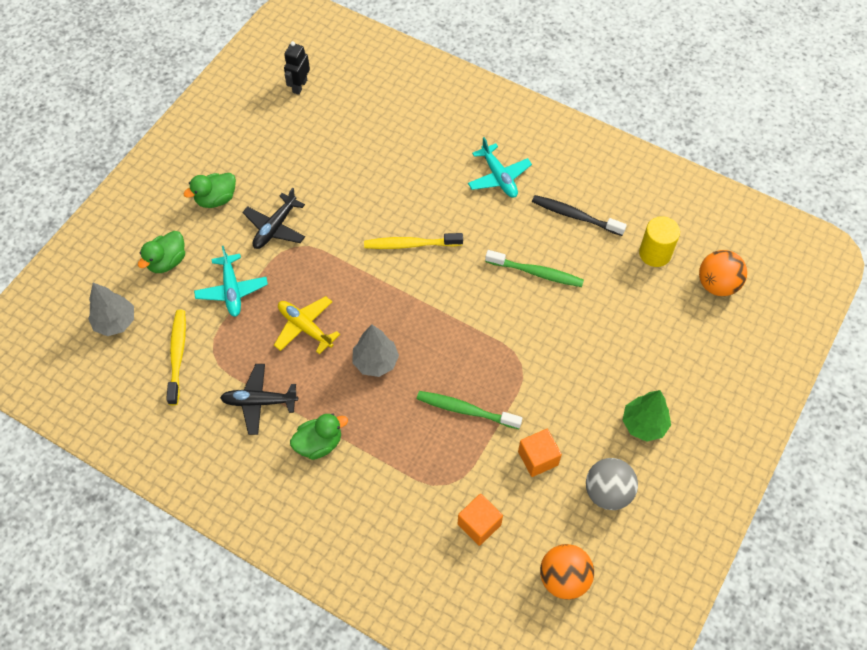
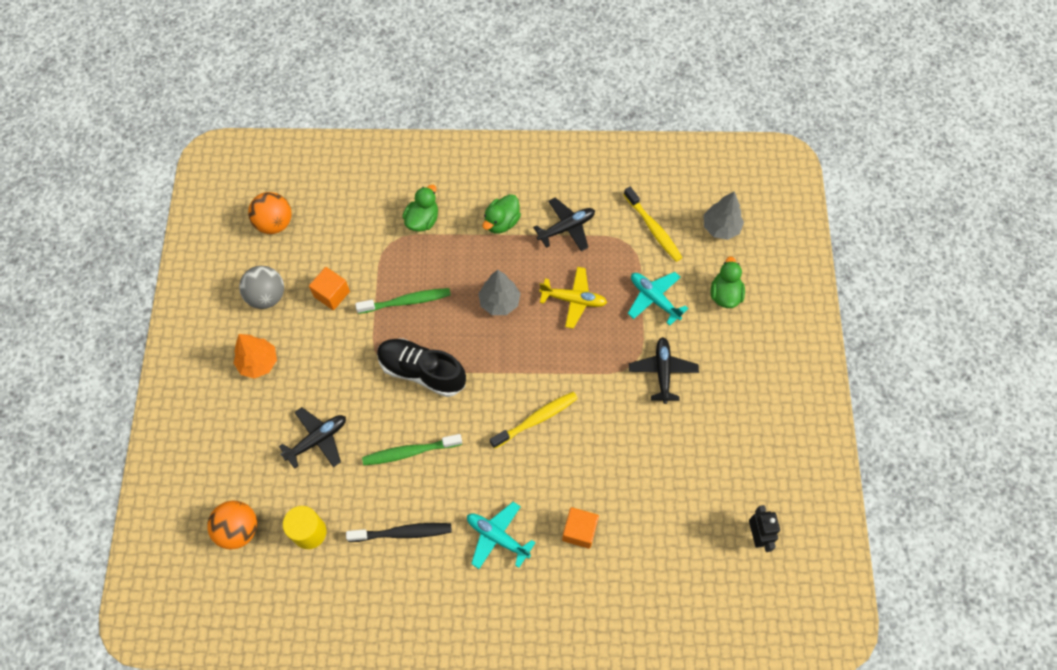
camera: 150 degrees right, 5 degrees up
(216, 199) = (733, 370): green duck -> green duck (422, 220)
(479, 524) = (352, 227): orange cube -> orange cube (579, 531)
(488, 335) = (422, 371): none -> black shoe
(615, 324) = (317, 439): none -> black plane
(644, 424) = (258, 363): green tree -> orange tree

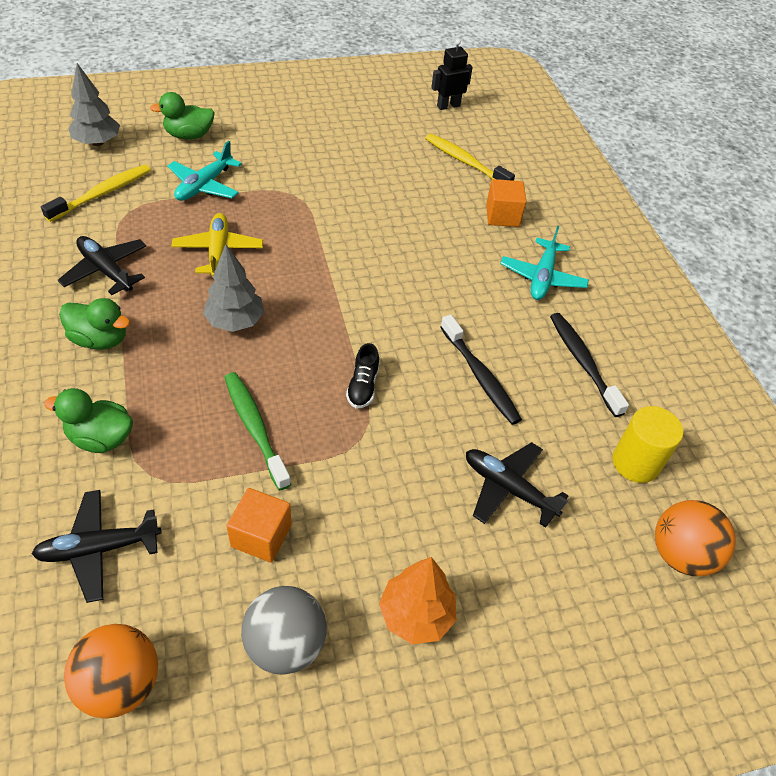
camera: 110 degrees left, 15 degrees down
(409, 452) = (480, 376): green toothbrush -> black toothbrush
(422, 371) = (363, 386): black shoe -> black shoe, size x0.48
(536, 419) = (390, 264): yellow toothbrush -> yellow toothbrush (465, 162)
(662, 371) = (297, 173): black plane -> black plane (99, 549)

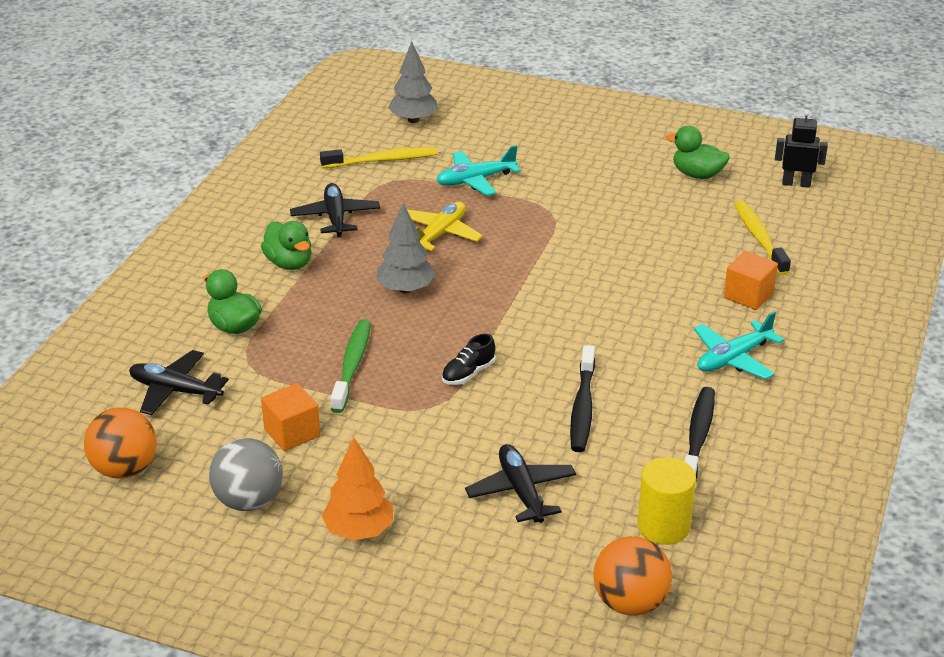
camera: 40 degrees right, 15 degrees down
(189, 135) = (499, 136): green duck -> green duck (697, 174)

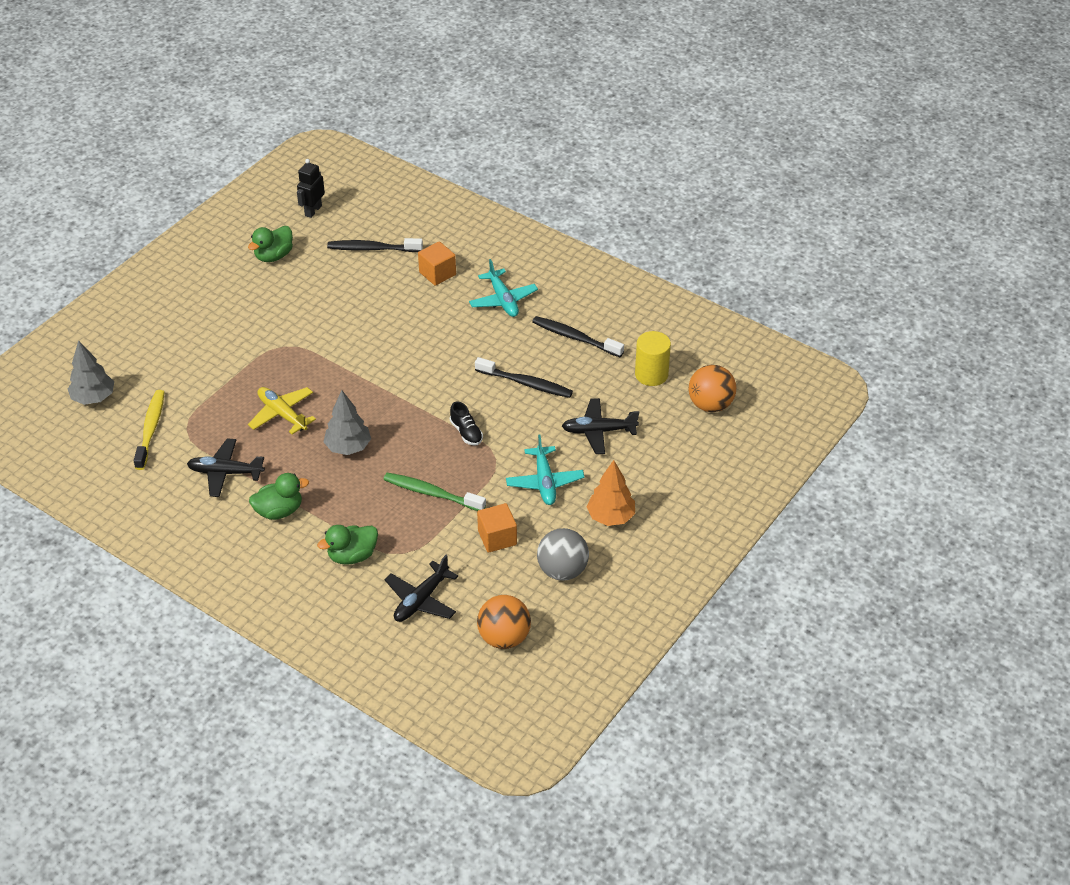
camera: 75 degrees left, 10 degrees up
(475, 180) = (214, 378): turquoise plane -> turquoise plane (545, 482)
(759, 238) = (372, 249): yellow toothbrush -> black toothbrush

